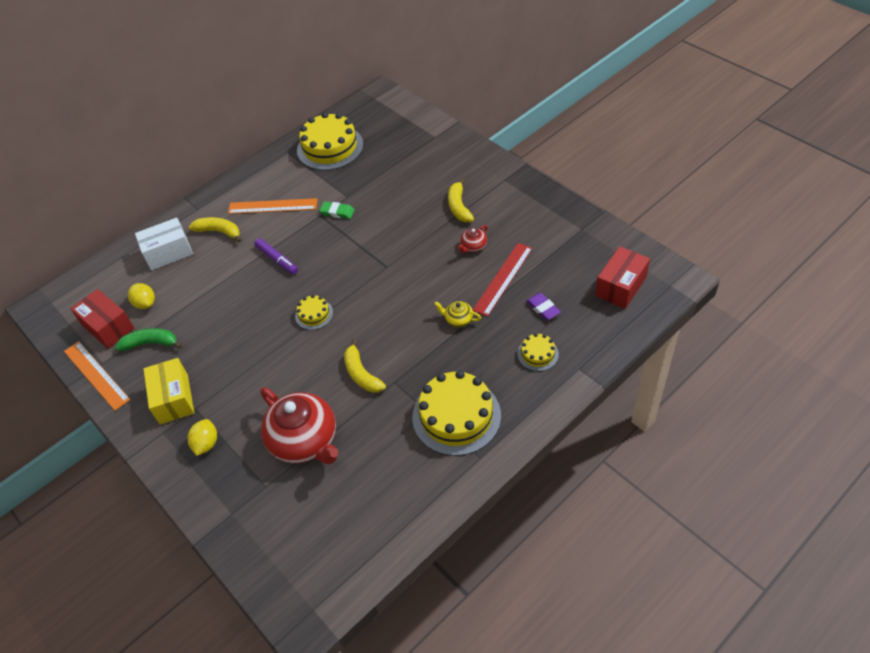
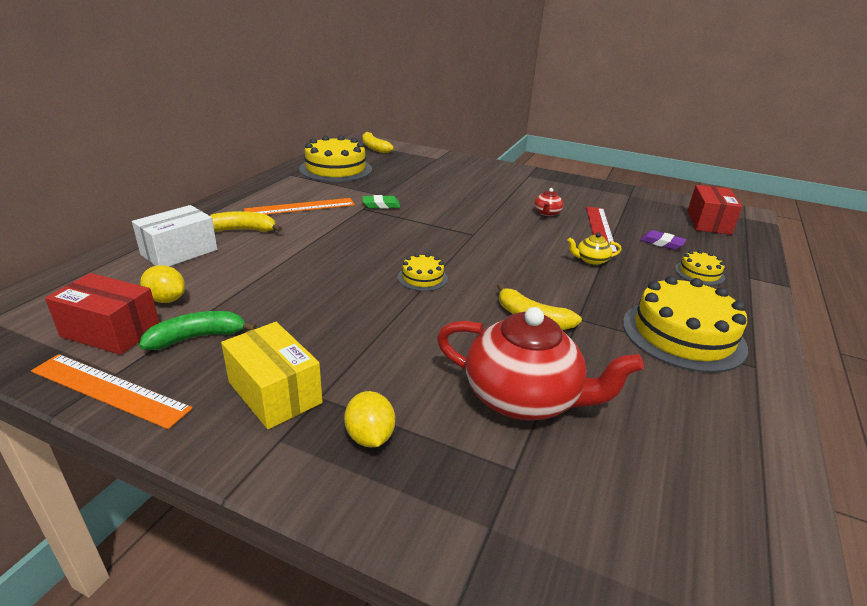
camera: 30 degrees left, 20 degrees down
(277, 260) = (337, 242): purple marker -> none
(459, 207) = (504, 192): yellow banana -> yellow banana (374, 148)

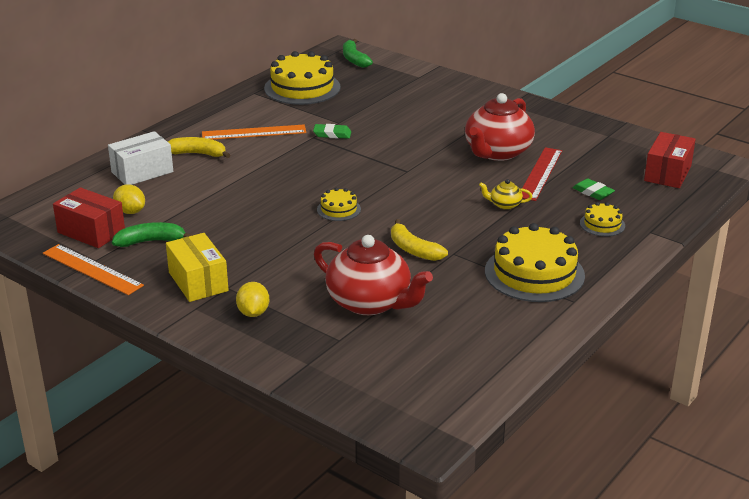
camera: 15 degrees right, 0 degrees up
(374, 148) = (354, 59): yellow banana -> green banana
(547, 213) = (497, 152): red teapot -> red teapot, size x2.34
(662, 243) = (593, 192): purple eraser -> green eraser

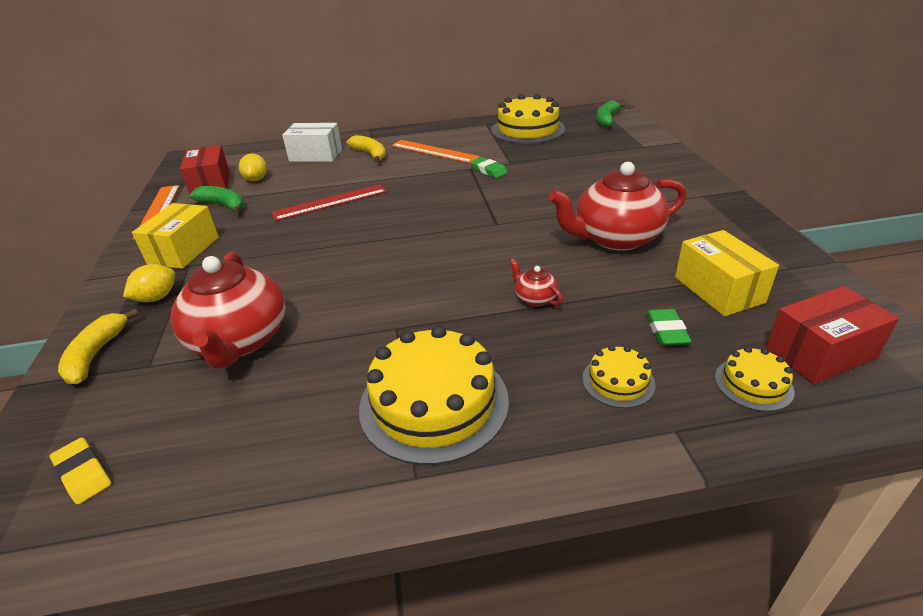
camera: 45 degrees right, 5 degrees up
(338, 209) = (381, 235): yellow cake -> yellow cake (753, 384)
(413, 249) = (369, 304): yellow banana -> yellow banana (96, 354)
(414, 387) = (83, 473): none -> yellow eraser
(504, 205) = (535, 298): yellow teapot -> red teapot
(540, 173) = (630, 280): red ruler -> red ruler (330, 202)
(590, 161) = (718, 290): none -> yellow box

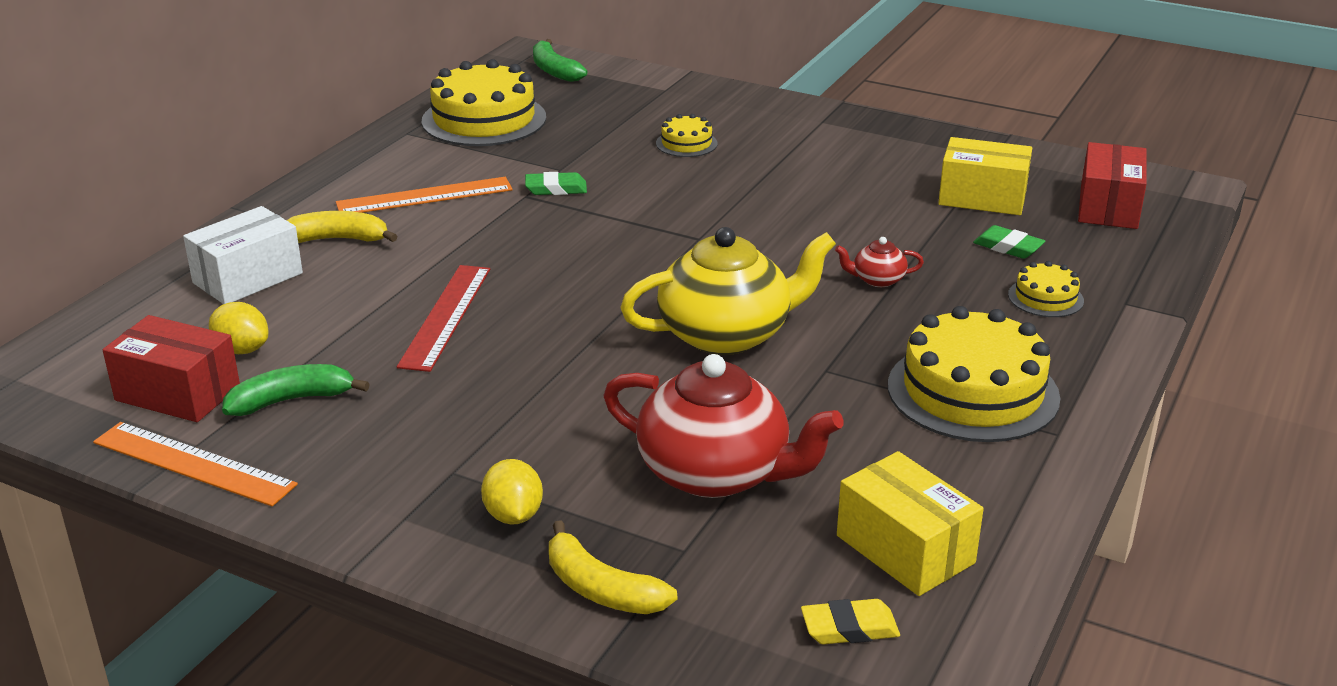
camera: 55 degrees left, 5 degrees down
(184, 250) = (397, 466): yellow box -> yellow box (905, 549)
(400, 277) = (727, 334): none -> yellow teapot
(615, 238) = (832, 196): red teapot -> none
(753, 384) = (1111, 249): yellow cake -> yellow cake (686, 143)

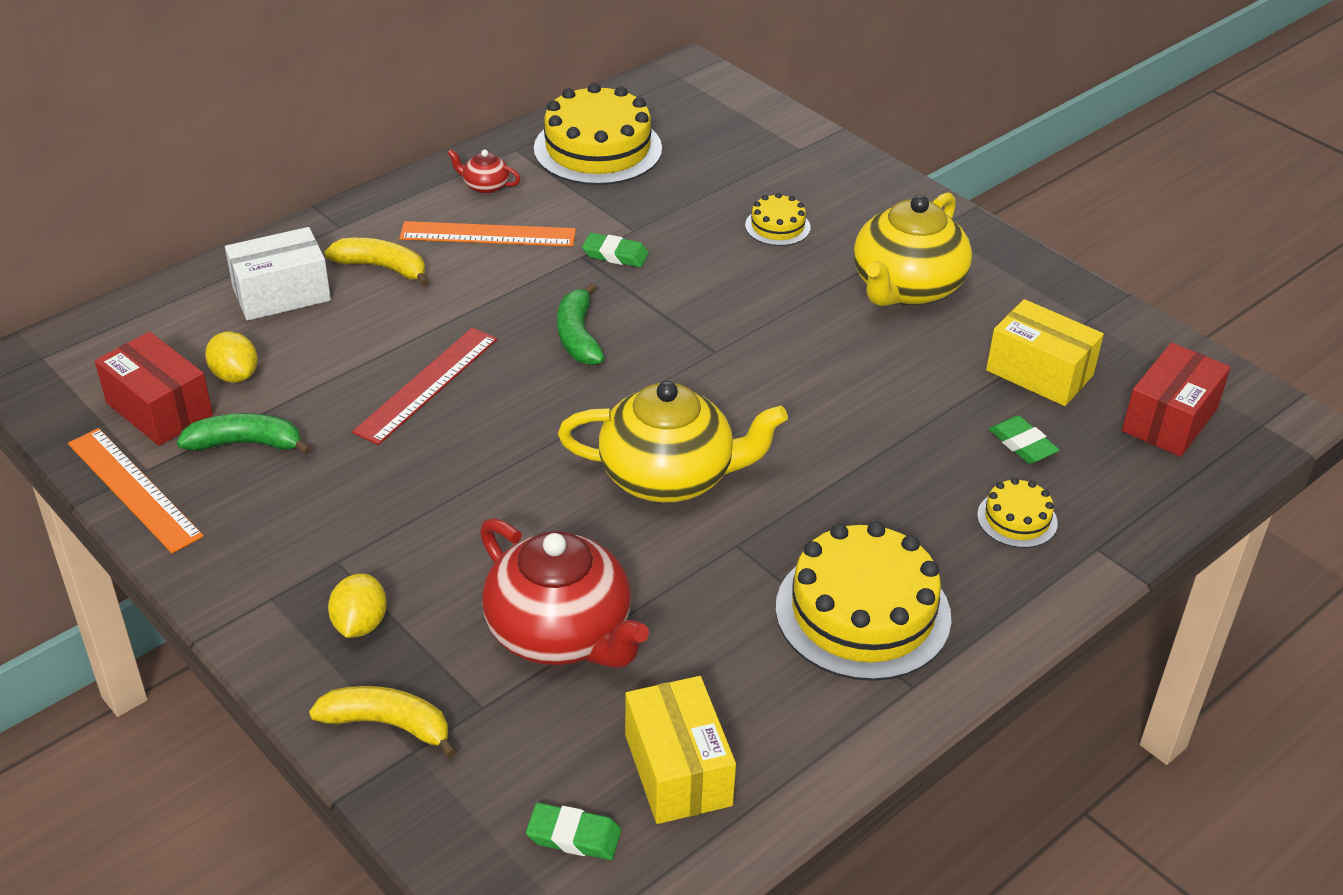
camera: 20 degrees right, 10 degrees up
(554, 70) = (703, 98): green banana -> green banana (578, 336)
(601, 589) = (388, 725): yellow banana -> yellow banana turned 135 degrees clockwise
(828, 163) = (906, 287): none -> yellow teapot
(849, 628) = (574, 836): yellow eraser -> green eraser
(877, 280) = (858, 450): red teapot -> red teapot (485, 186)

